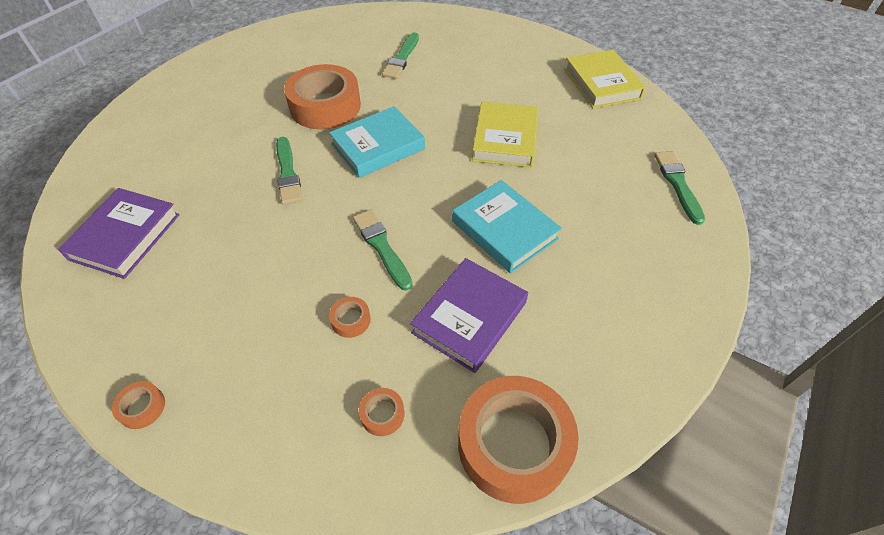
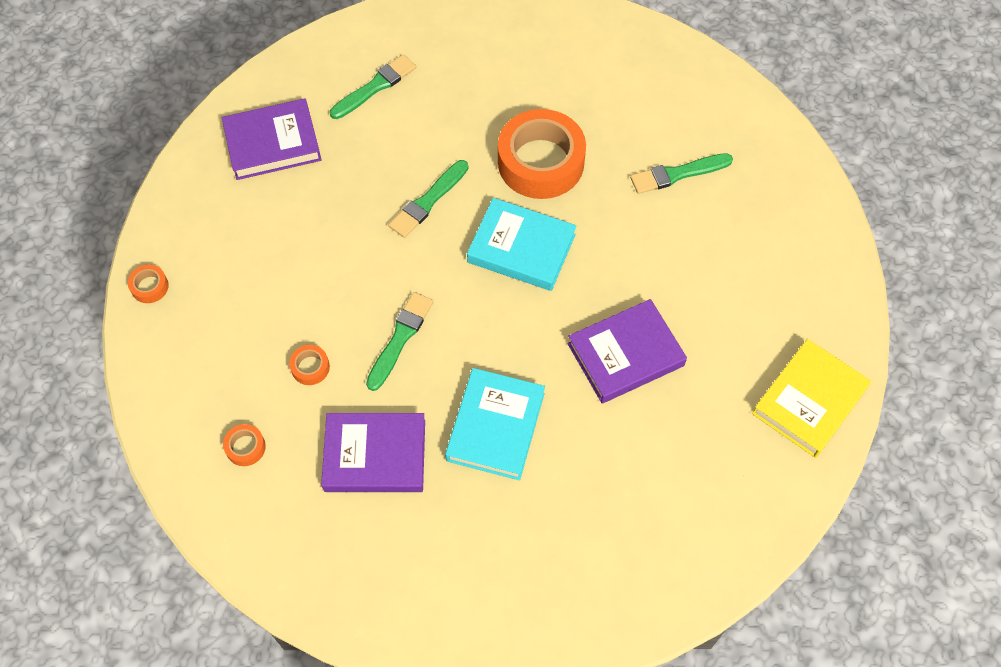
camera: 55 degrees right, 10 degrees up
(505, 139) = (625, 354): yellow book -> purple book
(513, 444) = (281, 556): orange tape -> none
(677, 184) = (688, 559): green brush -> green brush (375, 87)

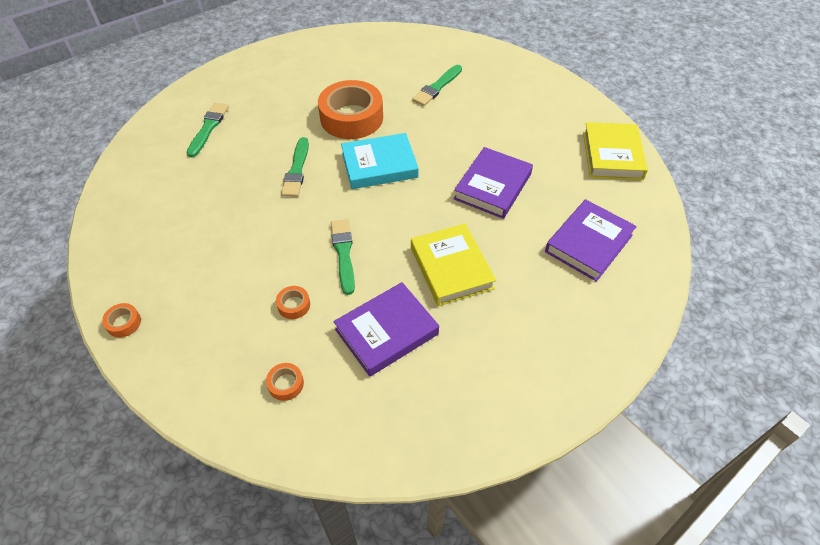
camera: 35 degrees left, 10 degrees down
(273, 143) = (157, 190): purple book -> purple book (588, 243)
(495, 426) = (451, 268): turquoise book -> yellow book

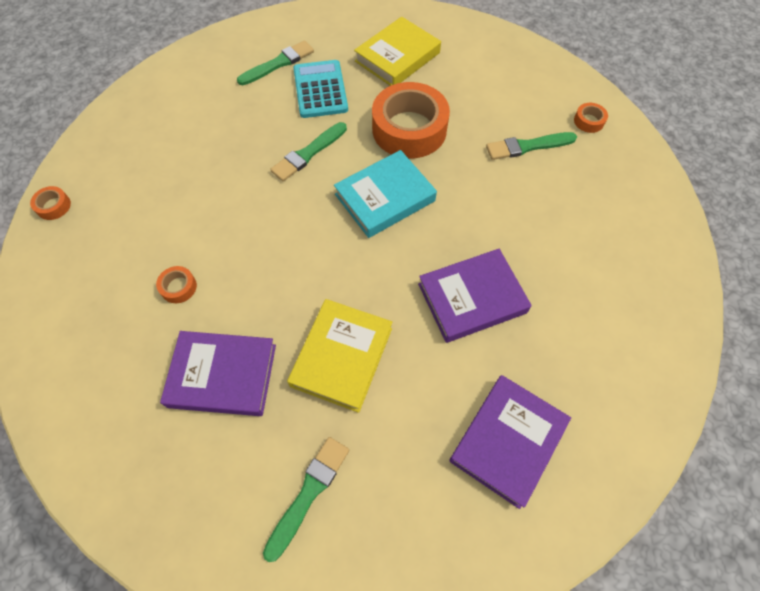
camera: 40 degrees right, 10 degrees up
(261, 127) = (320, 89): none -> turquoise calculator
(286, 384) = (102, 357): orange tape -> orange tape (589, 121)
(343, 253) = (265, 267): green brush -> green brush (308, 493)
(379, 165) = (385, 197): turquoise book -> turquoise book turned 60 degrees counterclockwise
(588, 243) = (507, 441): purple book -> purple book turned 45 degrees counterclockwise
(612, 155) = (647, 357): yellow book -> yellow book (397, 57)

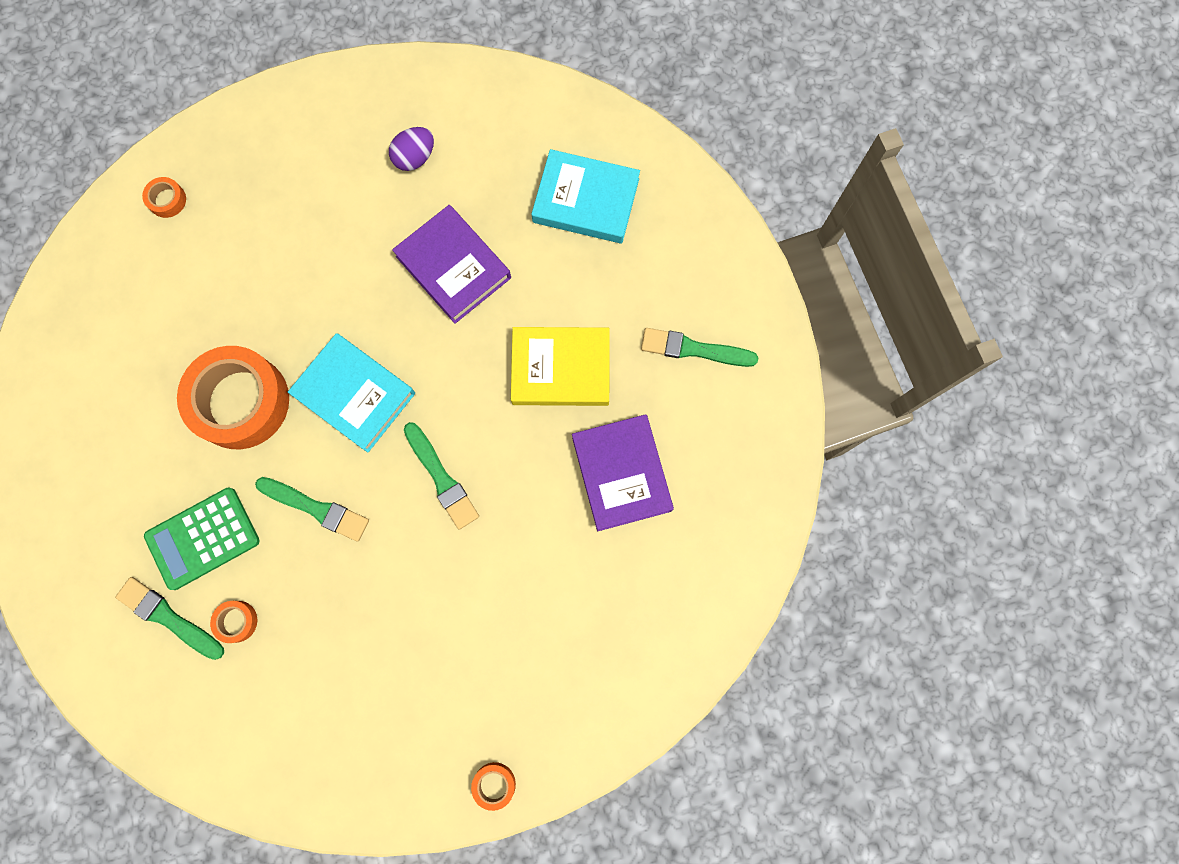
camera: 110 degrees left, 15 degrees up
(178, 287) = (545, 569): orange tape -> orange tape (236, 621)
(320, 89) = (203, 538): turquoise calculator -> green calculator
(397, 57) = (112, 459): yellow book -> none
(507, 441) = (586, 200): purple book -> turquoise book
(527, 146) = (229, 259): green brush -> green brush (441, 478)
(591, 298) = (415, 158): none -> purple egg

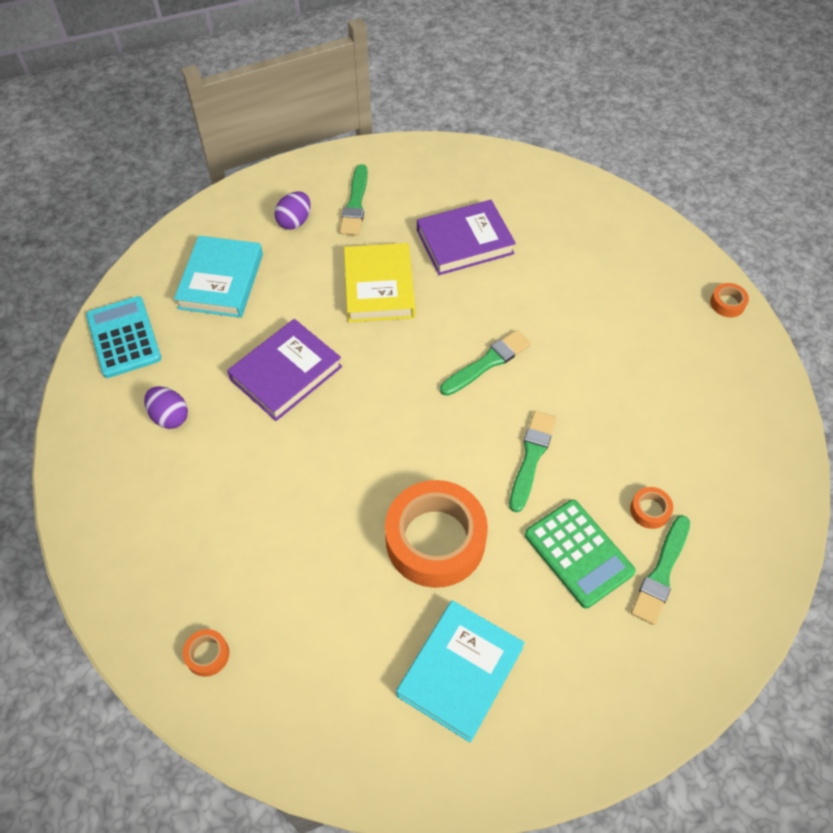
camera: 95 degrees left, 20 degrees down
(354, 394) = (418, 439): turquoise book -> turquoise book (460, 672)
(518, 109) = (124, 337): none -> turquoise calculator
(670, 279) = (295, 221): none -> purple egg

